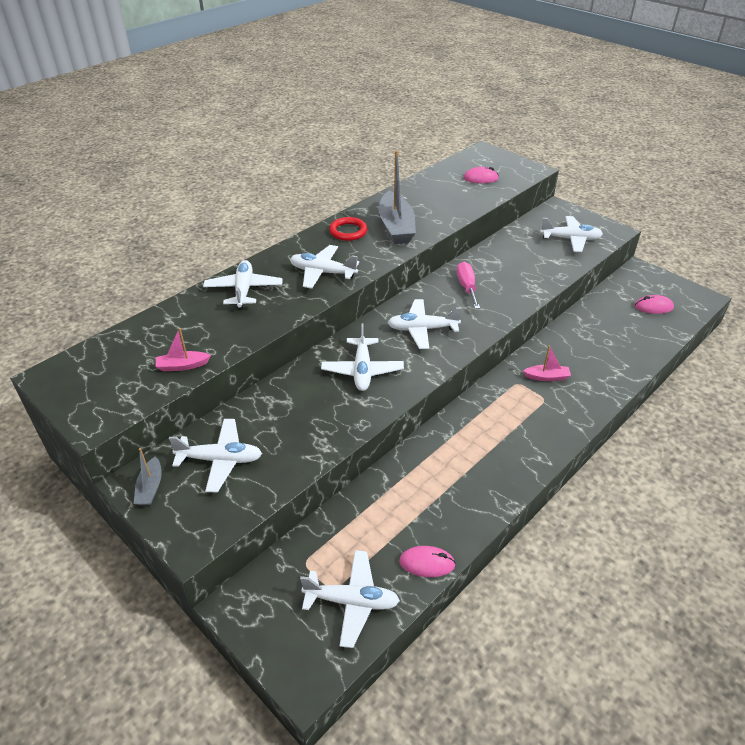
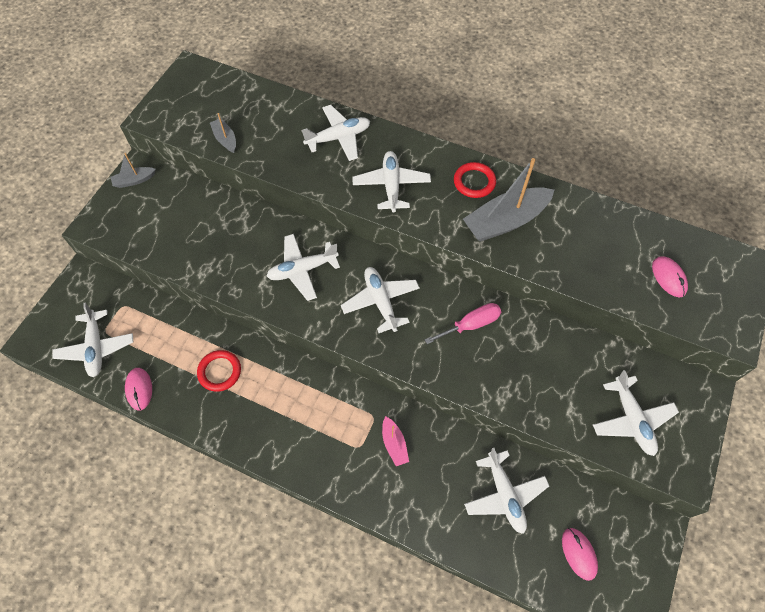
camera: 70 degrees right, 20 degrees up
(182, 366) = (225, 139): pink boat -> grey boat
(220, 460) = (170, 210): white plane -> white plane (504, 495)
(432, 484) = (219, 372): none -> red ring

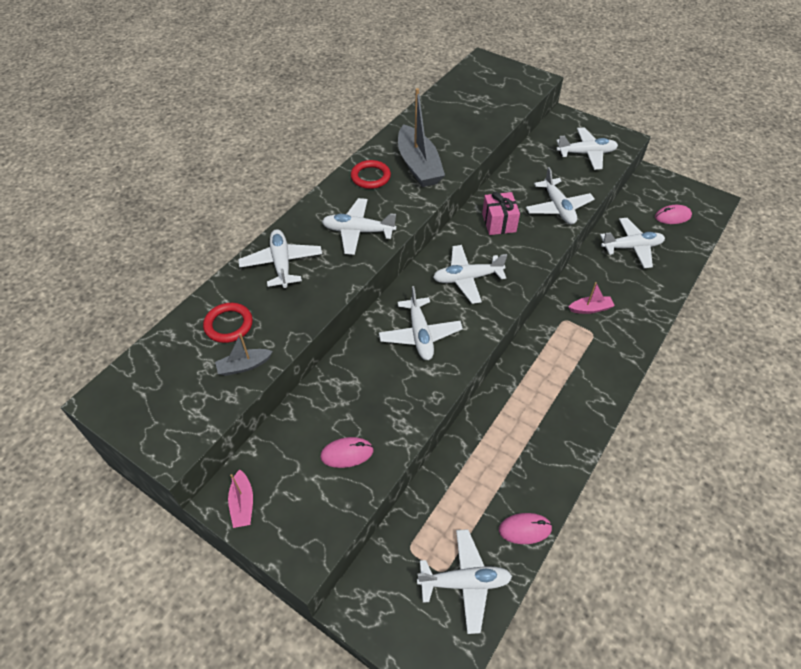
camera: 80 degrees left, 10 degrees down
(134, 180) = (242, 504): grey boat -> pink boat
(219, 372) = (509, 444): red ring -> red ring (228, 325)
(471, 325) = (499, 223): pink screwdriver -> pink gift
(514, 387) = (558, 208): none -> white plane
(668, 277) = (489, 95): pink mouse -> pink mouse (347, 453)

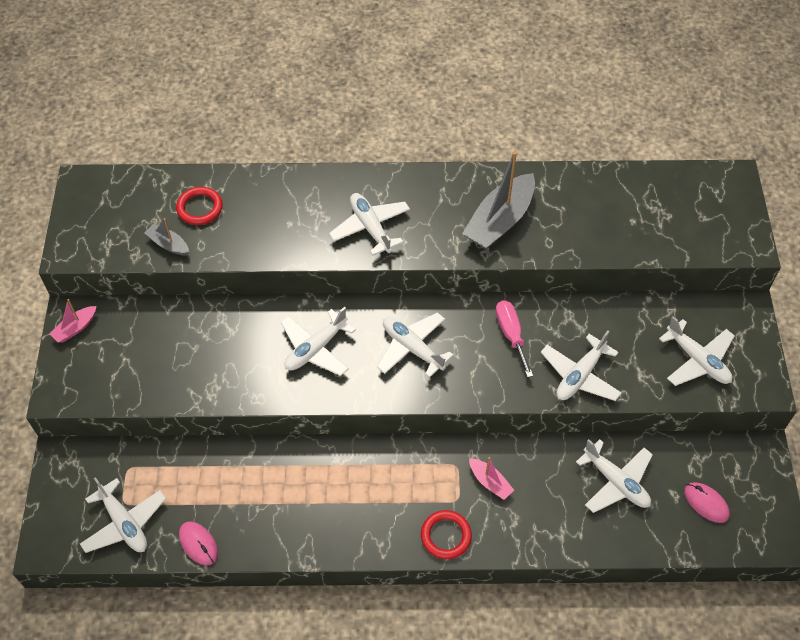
camera: 55 degrees right, 5 degrees up
(282, 263) = (289, 199): white plane -> none
(347, 453) = (160, 367): pink mouse -> none
(370, 177) = (450, 194): red ring -> red ring (446, 536)
(499, 223) = (511, 335): pink gift -> pink screwdriver

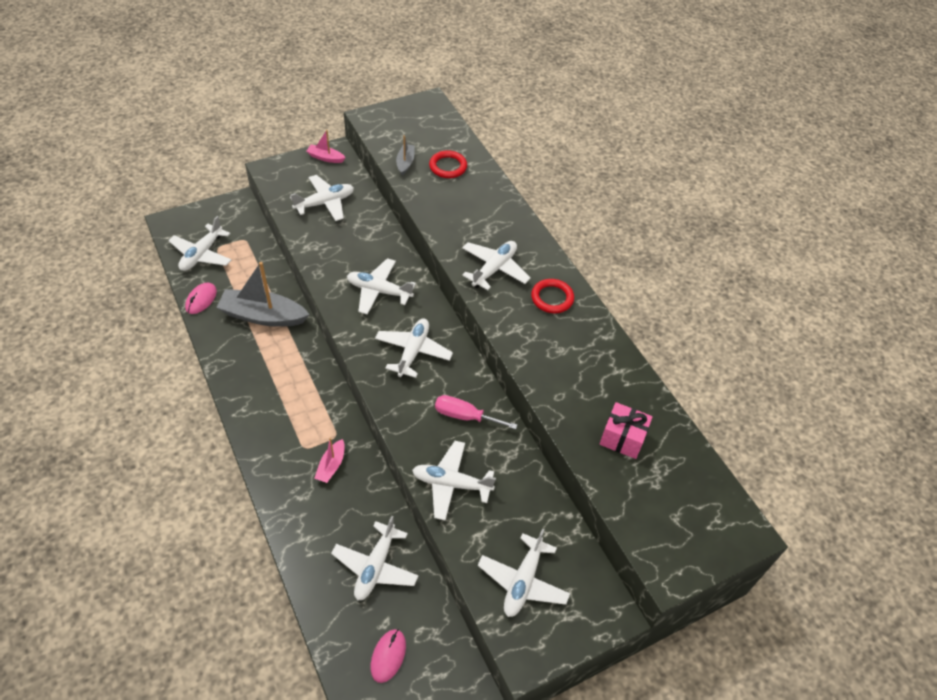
camera: 60 degrees right, 5 degrees down
(152, 354) = (325, 203): none -> white plane
(446, 536) = (268, 451): red ring -> red ring (552, 298)
(500, 221) = (558, 352): grey boat -> grey boat (263, 316)
(511, 335) = (465, 416): pink screwdriver -> pink screwdriver turned 120 degrees counterclockwise
(613, 217) = (622, 438): none -> pink gift

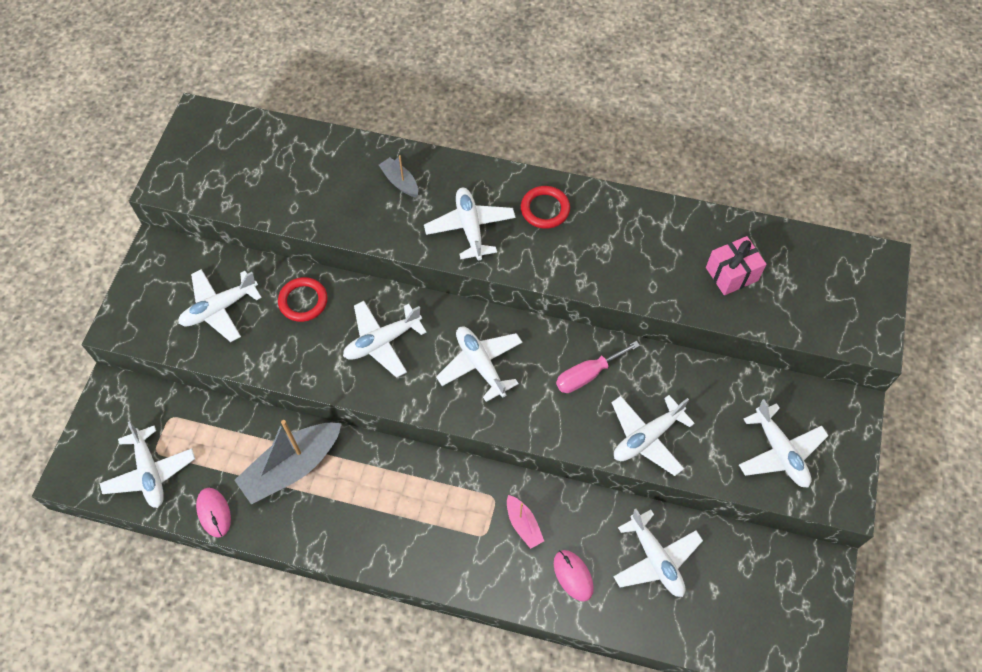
camera: 45 degrees left, 10 degrees up
(325, 158) = (155, 264): pink boat -> none
(325, 203) = (219, 308): white plane -> white plane turned 135 degrees counterclockwise
(388, 656) = (745, 608): pink mouse -> pink mouse (573, 575)
(405, 163) = (262, 199): grey boat -> grey boat (400, 182)
(448, 167) = (304, 168): red ring -> red ring (303, 301)

